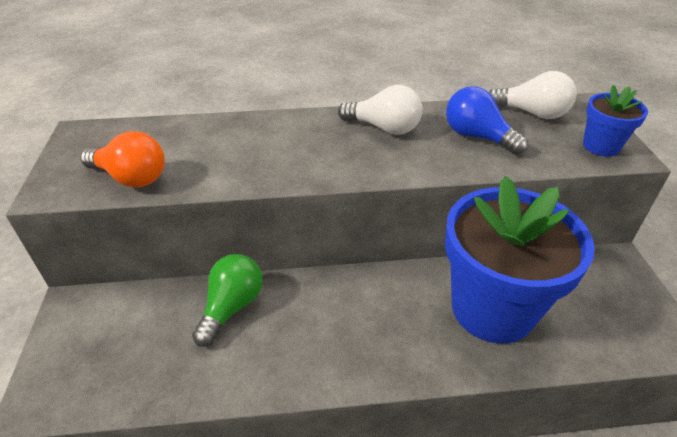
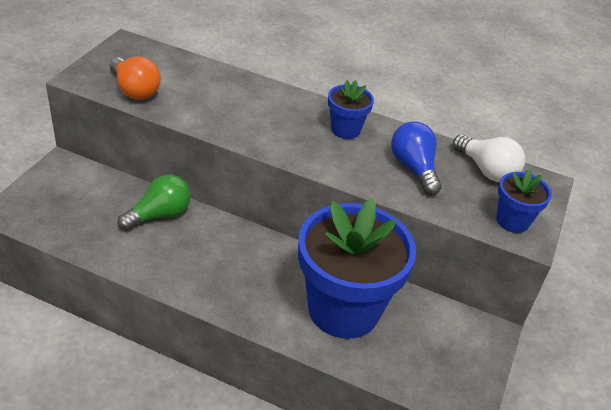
camera: 25 degrees right, 0 degrees up
(384, 128) = (345, 129): white light bulb -> blue flower pot

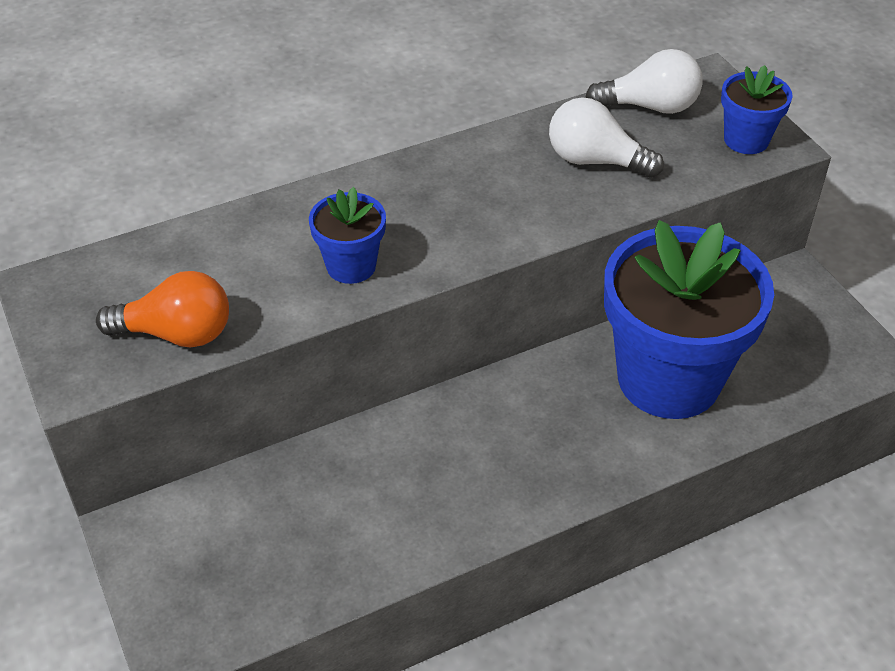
camera: 45 degrees left, 5 degrees up
(159, 215) = (351, 468): green light bulb -> none
(345, 129) = (470, 175): blue flower pot -> blue flower pot (351, 266)
(414, 168) = (595, 161): blue light bulb -> white light bulb

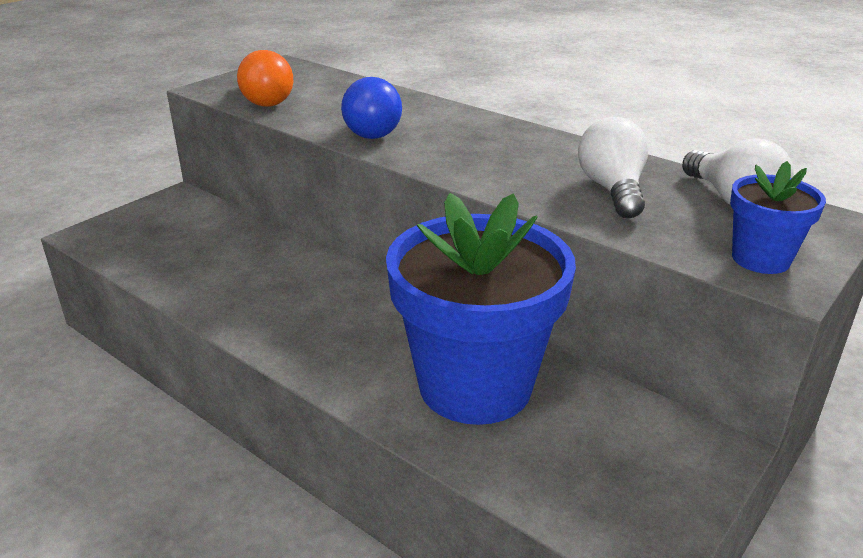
camera: 65 degrees right, 15 degrees down
(351, 266) = (374, 130): blue flower pot -> blue light bulb

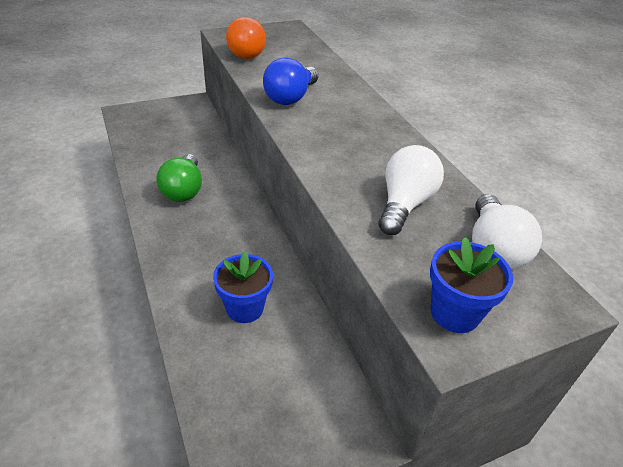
camera: 25 degrees right, 10 degrees up
(269, 294) = (183, 190): none -> green light bulb
(475, 385) = (245, 308): blue flower pot -> blue flower pot, size x0.45

